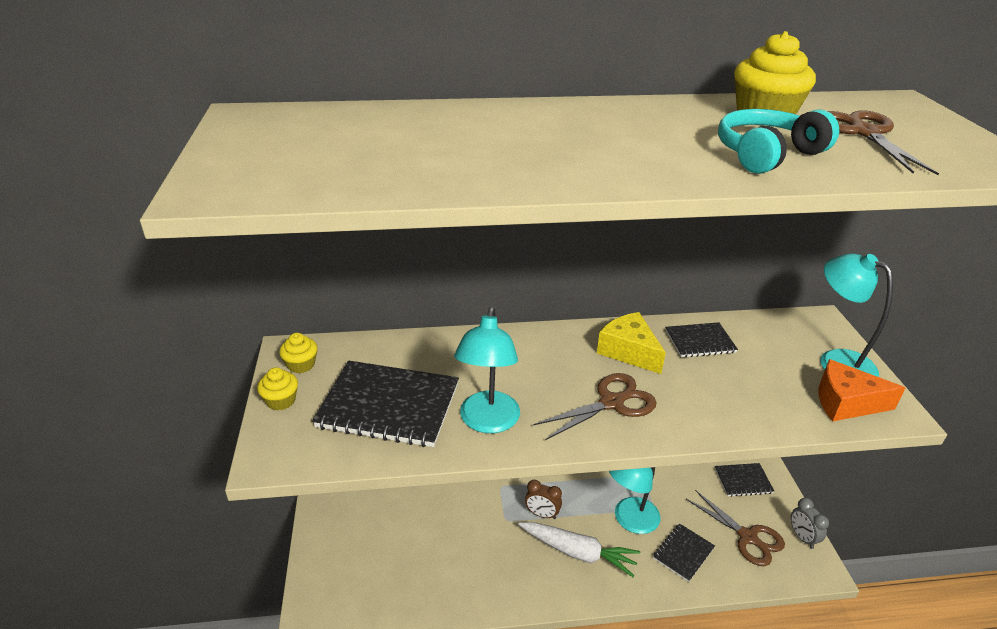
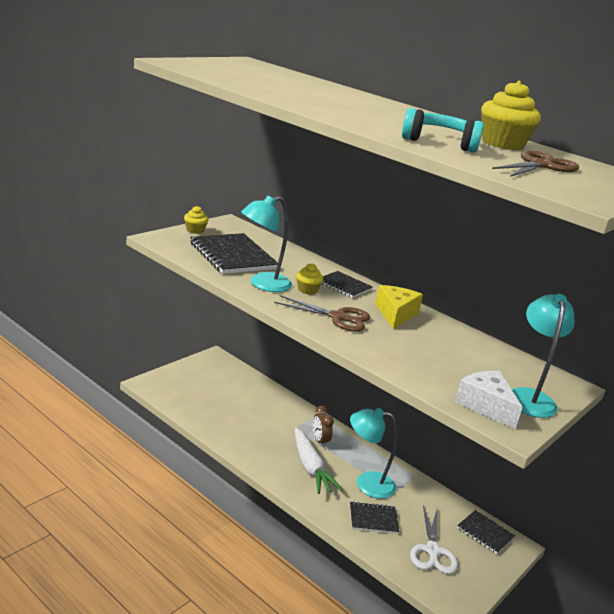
camera: 45 degrees right, 10 degrees down
(301, 365) = (225, 227): yellow cupcake -> yellow cupcake (307, 290)
(700, 341) = (451, 337): black notebook -> black notebook (344, 286)
(748, 537) = (432, 551): brown scissors -> white scissors
(802, 537) = (474, 584): grey clock -> none
(846, 402) = (485, 406): orange cheese -> white cheese

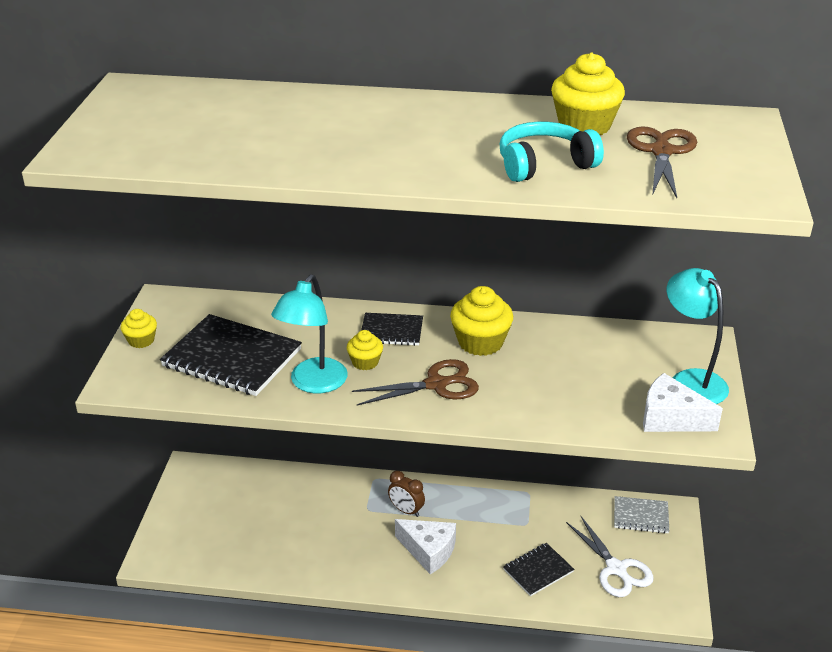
camera: 30 degrees left, 10 degrees up
(310, 468) = (428, 551): white carrot -> white cheese
(366, 483) = (496, 532): turquoise lamp -> none
(395, 314) = (480, 342): yellow cheese -> yellow cupcake
(485, 533) = (640, 516): black notebook -> grey notebook

